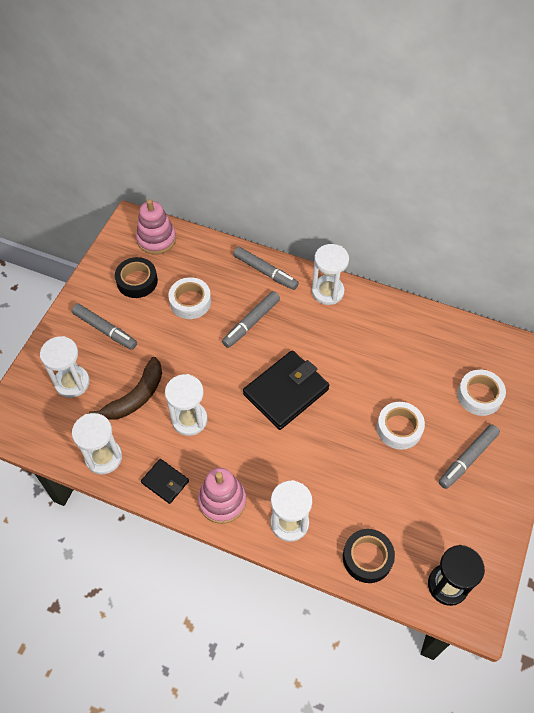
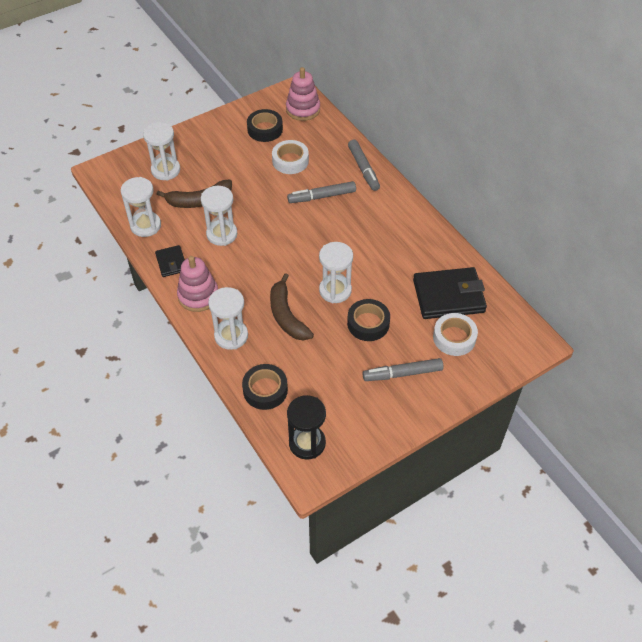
camera: 35 degrees right, 5 degrees down
(105, 330) = (216, 149): grey marker -> none
(286, 392) = (305, 254): black wallet -> black wallet (448, 296)
(322, 467) = (287, 316): none -> brown banana
(327, 292) = (399, 205): white hourglass -> white hourglass (335, 290)
(399, 428) = (368, 323): white tape -> black tape

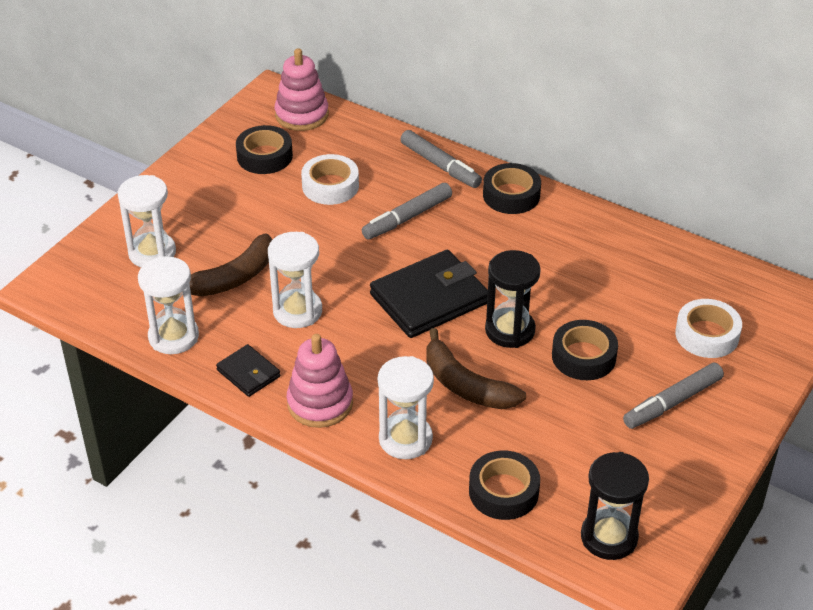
camera: 25 degrees left, 10 degrees down
(335, 290) = (510, 330): white hourglass -> black hourglass
(394, 202) = (511, 195): none -> black tape
(448, 296) = (664, 286): black wallet -> black wallet (429, 299)

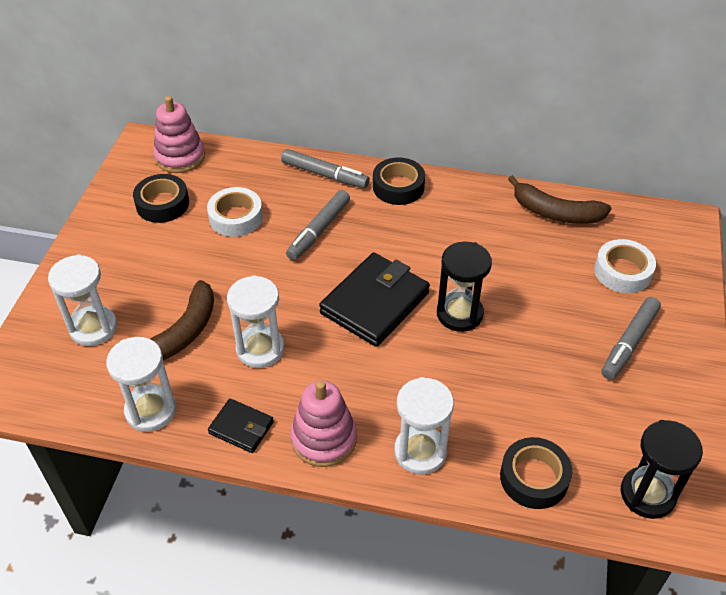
camera: 20 degrees left, 5 degrees up
(466, 385) = (448, 379): brown banana -> brown banana (555, 213)
(583, 356) = (534, 321): black tape -> none

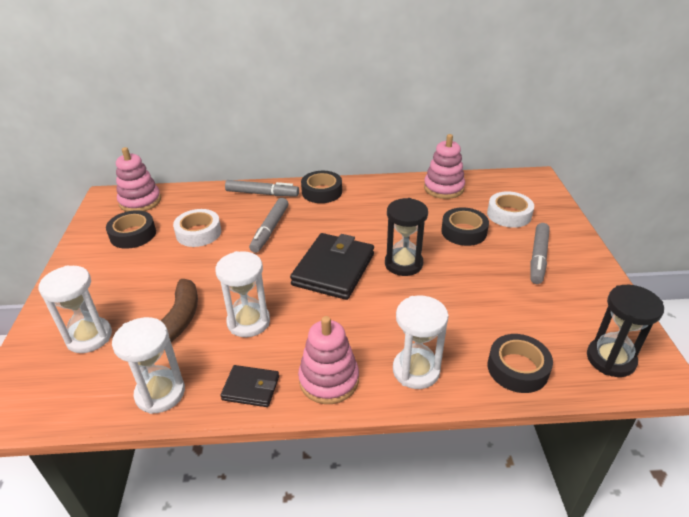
camera: 15 degrees left, 10 degrees down
(552, 285) = (464, 232): none -> black tape
(555, 213) = (443, 188): brown banana -> pink stacking toy

